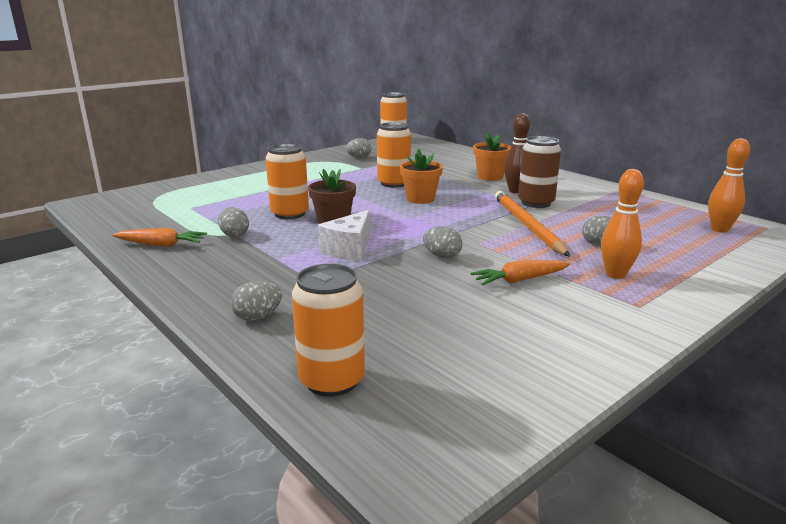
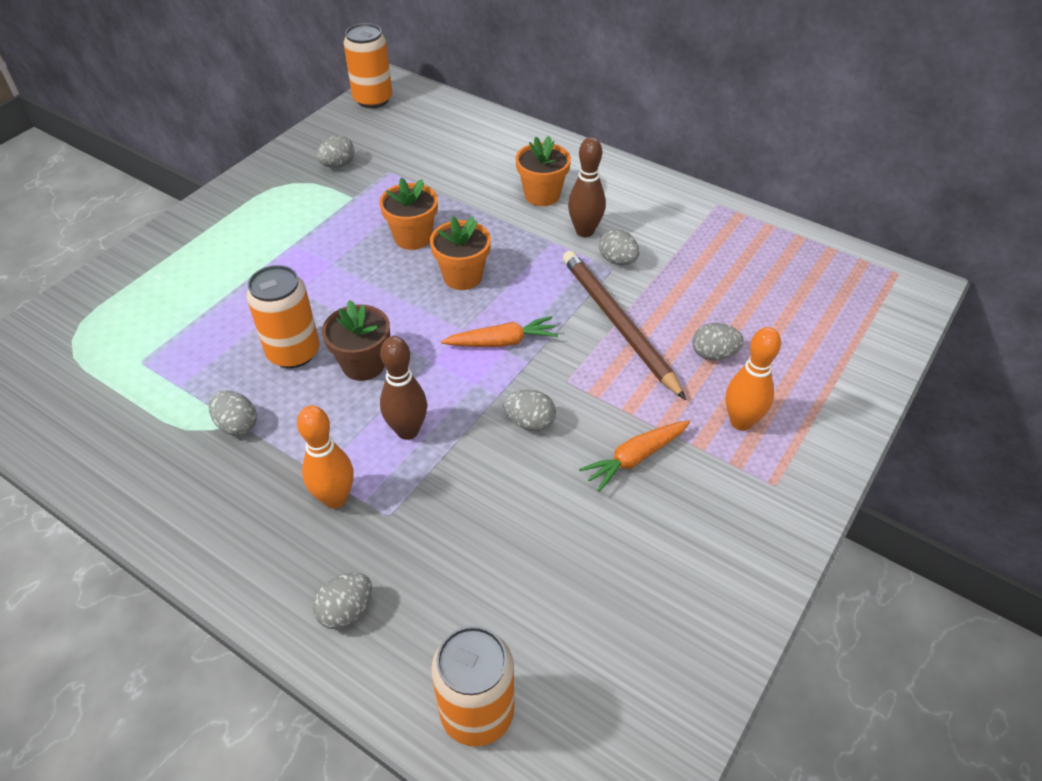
camera: 15 degrees left, 25 degrees up
(161, 245) = (143, 471): orange carrot -> orange carrot (502, 342)
(349, 249) = (407, 431): white cheese -> brown bowling pin
(393, 183) = (413, 237): orange can -> orange flower pot
(527, 225) = (617, 324): orange pencil -> brown pencil
(536, 203) = (617, 260): brown can -> grey egg
(719, 229) = (846, 289): orange bowling pin -> orange bowling pin (335, 498)

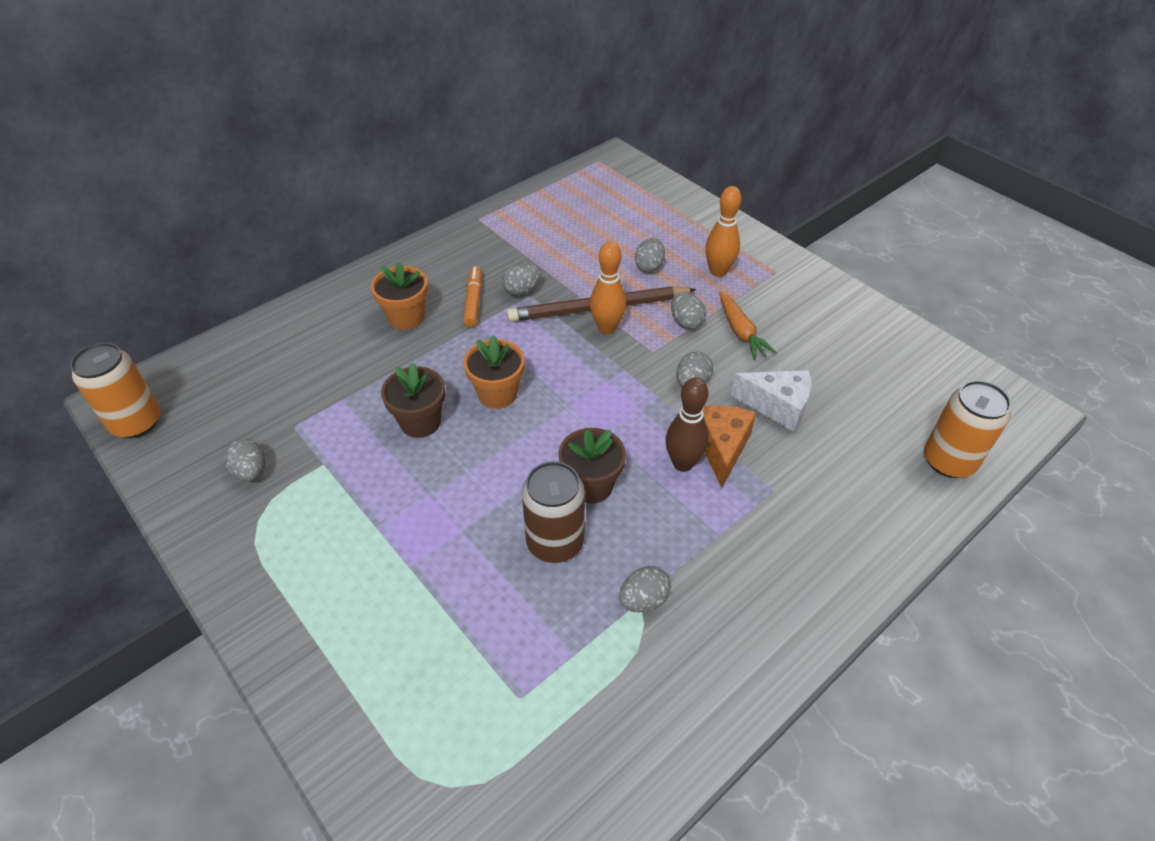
camera: 75 degrees left, 0 degrees up
(293, 352) = (555, 542): orange can -> brown can
(335, 498) = (749, 525): orange bowling pin -> orange bowling pin (607, 328)
(346, 611) = (864, 529): grey egg -> grey egg (686, 322)
(413, 237) = (420, 422): orange flower pot -> brown flower pot
(437, 462) = (722, 448): none -> orange cheese
(502, 342) = (594, 382): orange carrot -> none
(517, 508) = (777, 407): none -> white cheese
(584, 231) = (473, 301): brown bowling pin -> orange marker

